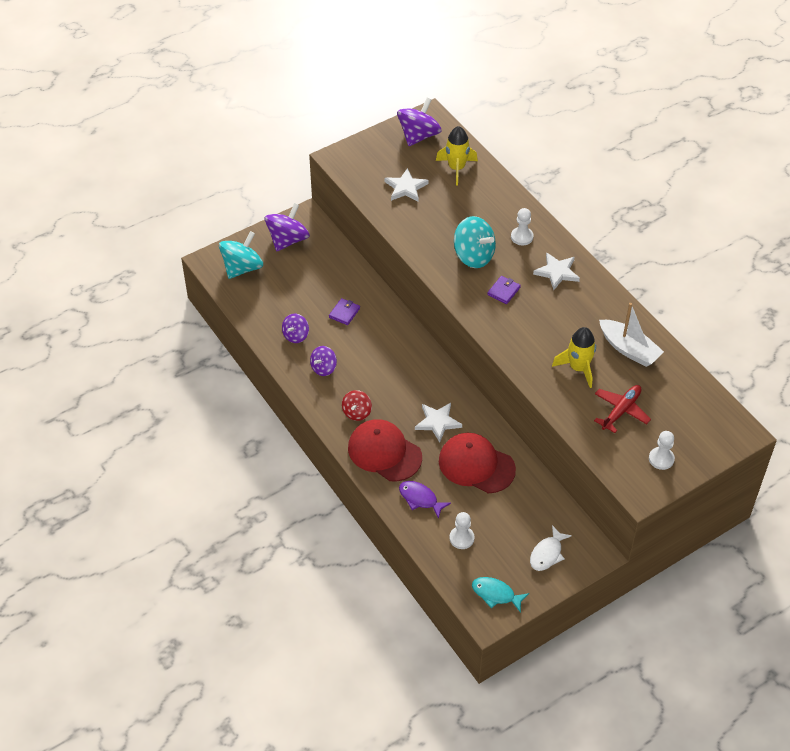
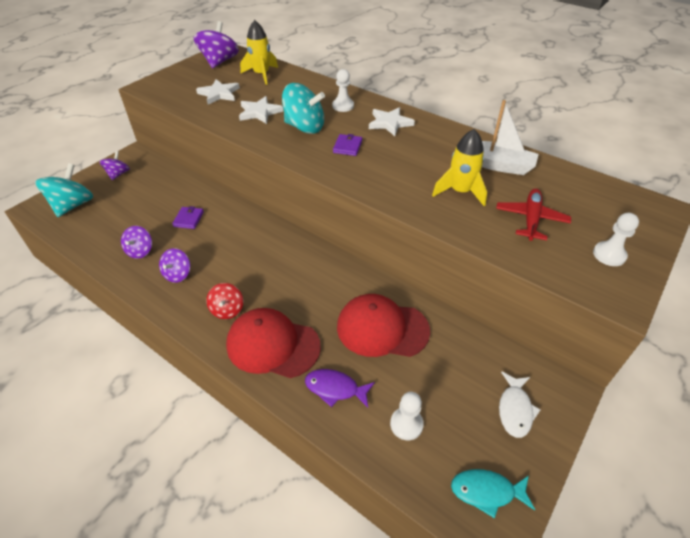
camera: 20 degrees left, 5 degrees down
(288, 240) = (118, 174): purple spinning top -> purple spinning top, size x0.58
(437, 422) = (321, 295): white star -> white star (259, 112)

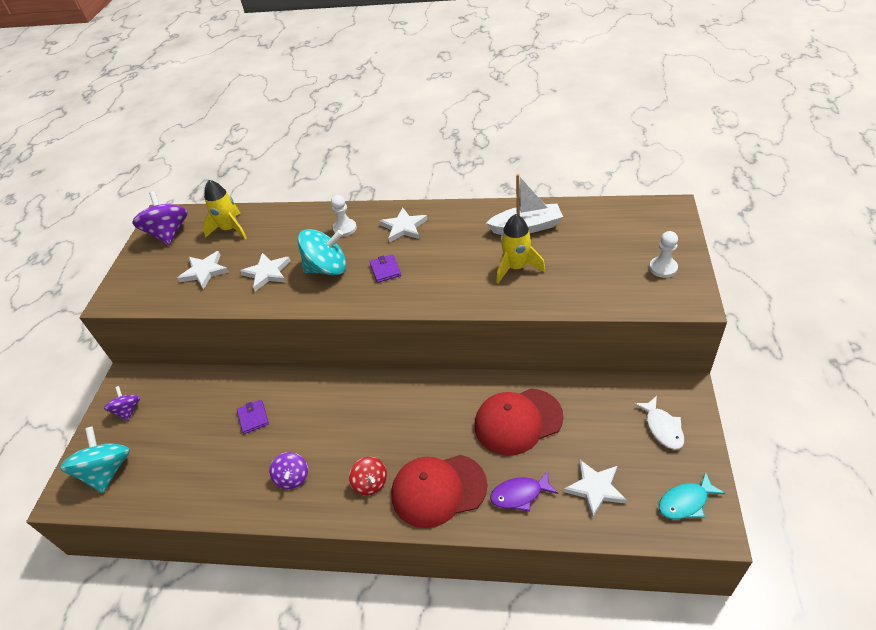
camera: 25 degrees left, 0 degrees up
(140, 251) = (231, 477): purple spinning top -> none
(406, 424) = (595, 488): white pawn -> white star
(531, 219) = (588, 265): red plane -> none

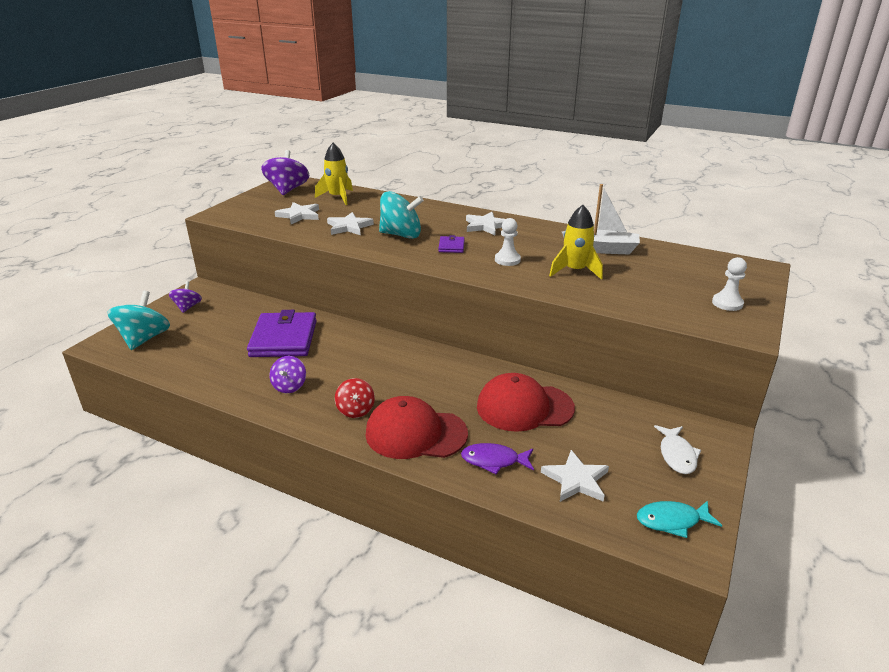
camera: 15 degrees right, 15 degrees down
(253, 418) = (283, 338): purple wallet -> purple wallet, size x2.27
(345, 228) = (433, 216): white pawn -> white pawn (507, 260)

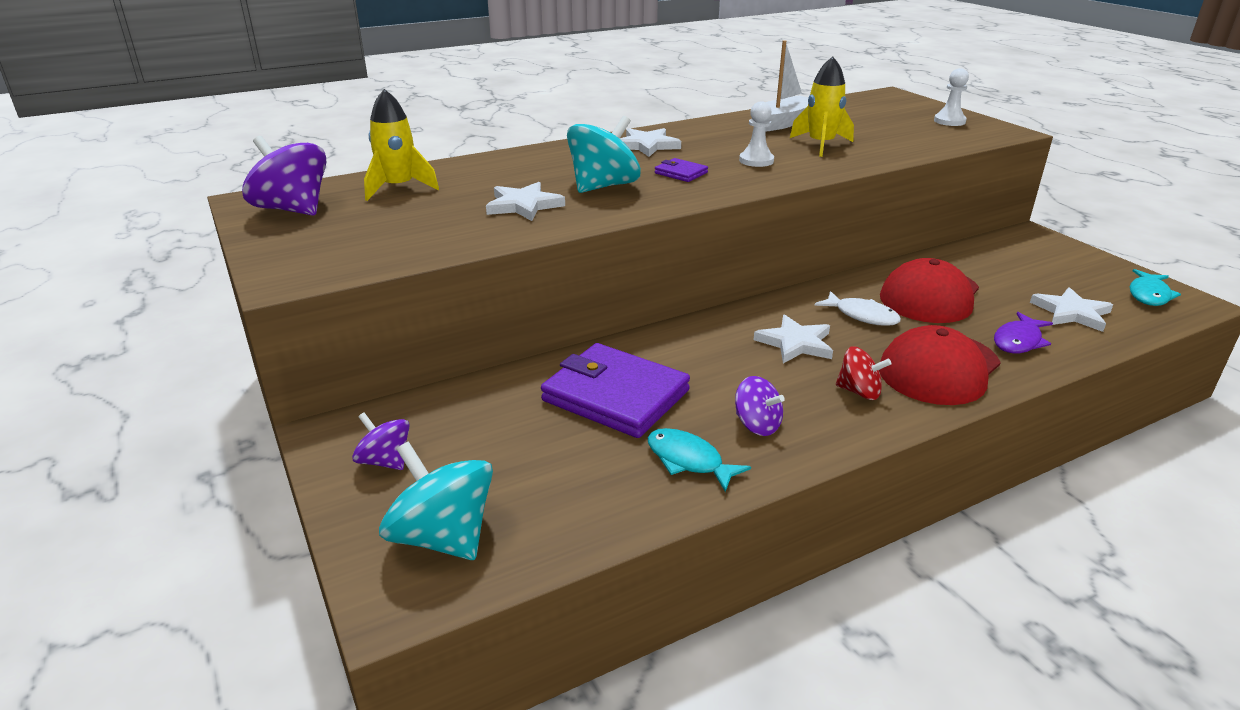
camera: 55 degrees left, 0 degrees up
(240, 376) = (688, 460): none -> turquoise fish
(299, 215) = (418, 224): white star -> white star (795, 343)
(677, 455) = (1054, 259): white fish -> white fish (862, 315)

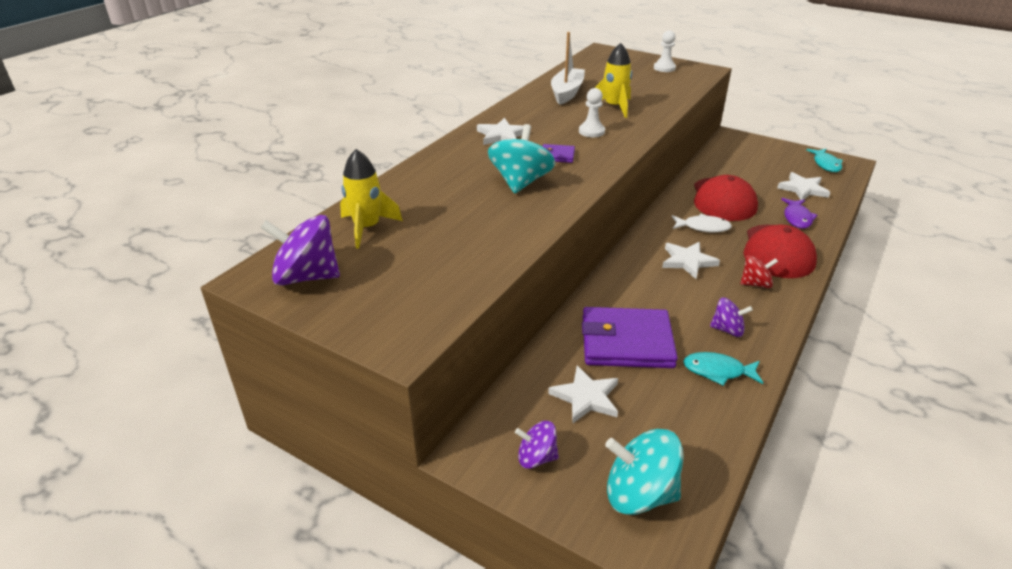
camera: 30 degrees left, 5 degrees up
(523, 205) = (487, 216): white star -> white star (586, 397)

